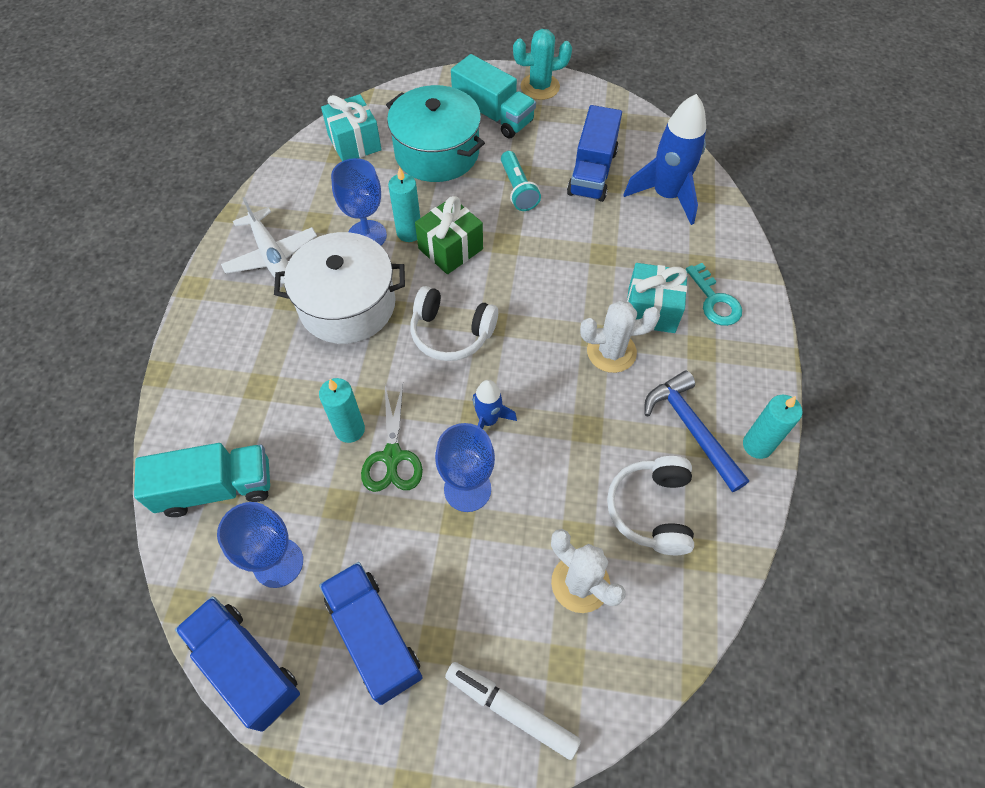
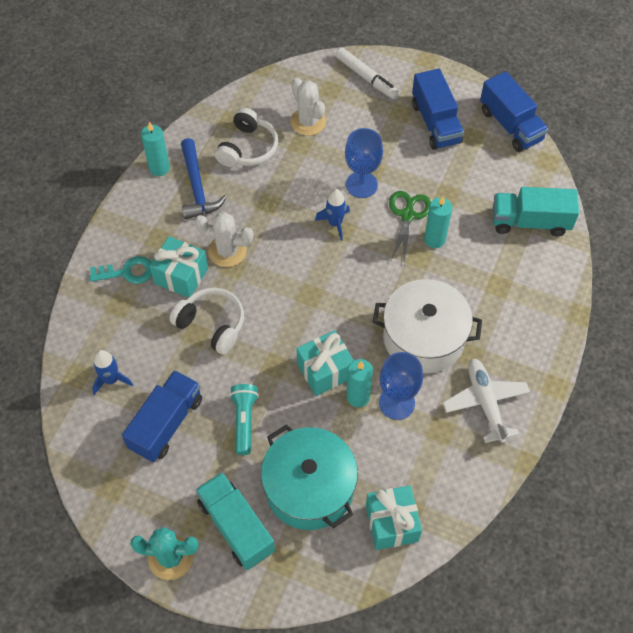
camera: 165 degrees left, 0 degrees up
(278, 563) = (490, 171): blue goblet -> none
(450, 249) = (325, 371): green gift -> turquoise gift
(451, 333) = (344, 294): white headphones -> white headphones (211, 325)
(666, 196) = (111, 380): blue rocket -> blue rocket, size x0.55
(714, 300) = (127, 272): turquoise key -> turquoise key turned 90 degrees clockwise

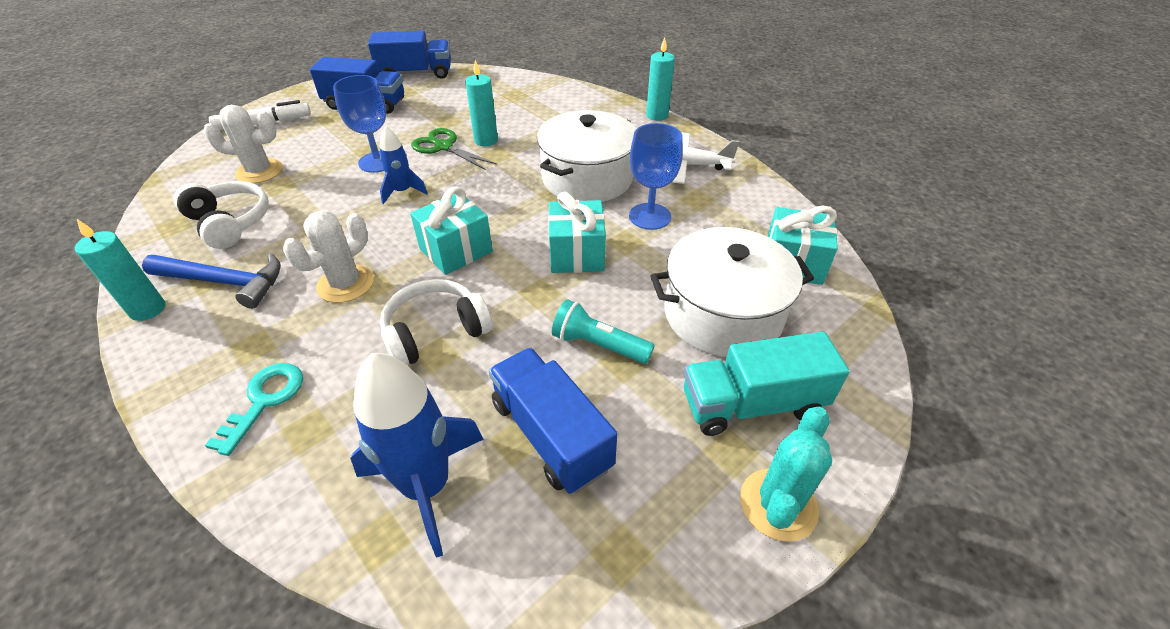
camera: 65 degrees left, 15 degrees down
(111, 380) = (427, 486): blue rocket -> blue rocket, size x1.81
(181, 276) = (334, 340): turquoise gift -> turquoise gift (456, 250)
(309, 488) = (722, 314): turquoise pot -> white pot
(358, 397) = (625, 240): turquoise candle -> turquoise candle (657, 115)
(530, 222) = (518, 92): turquoise truck -> none

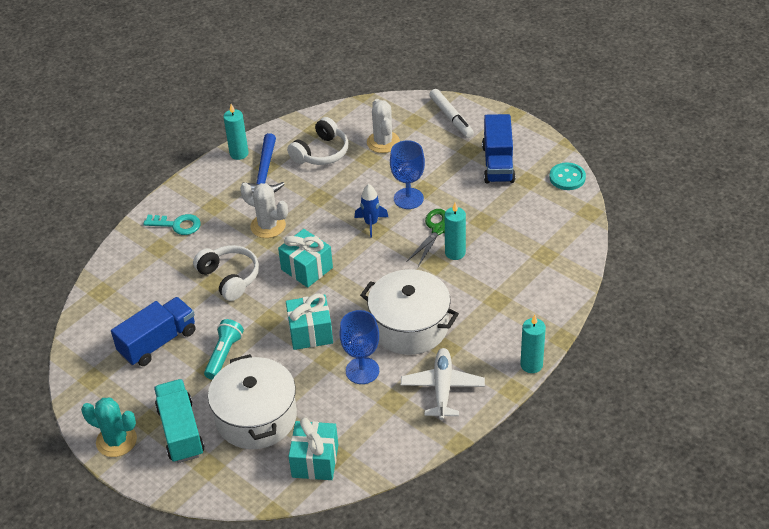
camera: 85 degrees right, 0 degrees up
(416, 74) = (567, 177): blue truck -> turquoise button
(427, 486) = (128, 300): blue rocket -> none

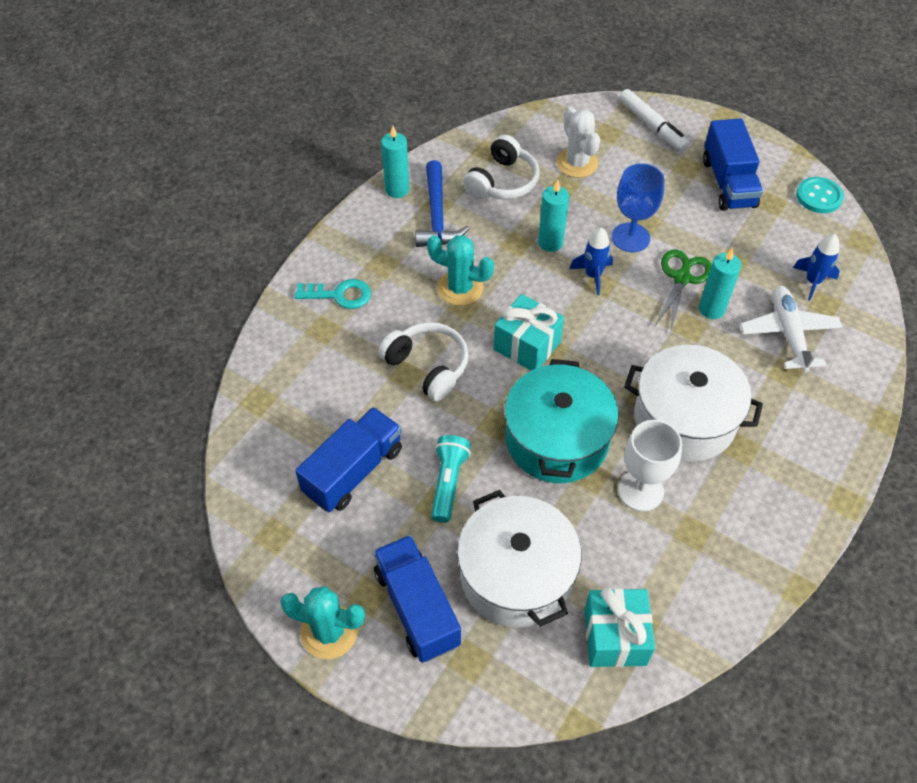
camera: 10 degrees left, 10 degrees up
(181, 431) = (417, 608): turquoise truck -> blue truck
(268, 226) = (460, 288): white cactus -> turquoise cactus
(310, 333) = (556, 439): turquoise gift -> turquoise pot
(362, 371) = (640, 490): blue goblet -> white goblet
(442, 388) = (754, 507): white plane -> white plane (788, 333)
(531, 365) = (858, 463): turquoise candle -> turquoise candle (550, 242)
(540, 239) = (813, 282): none -> blue rocket

